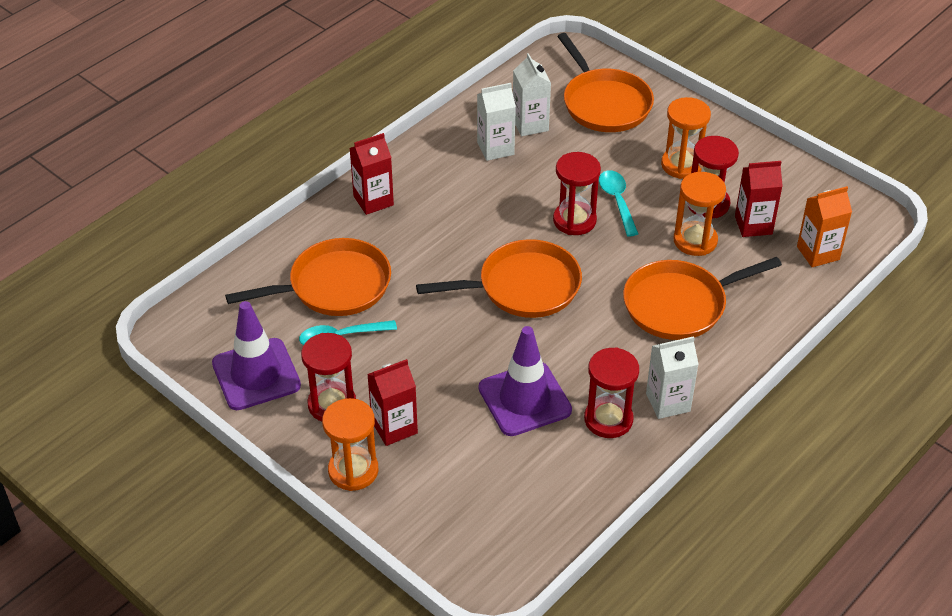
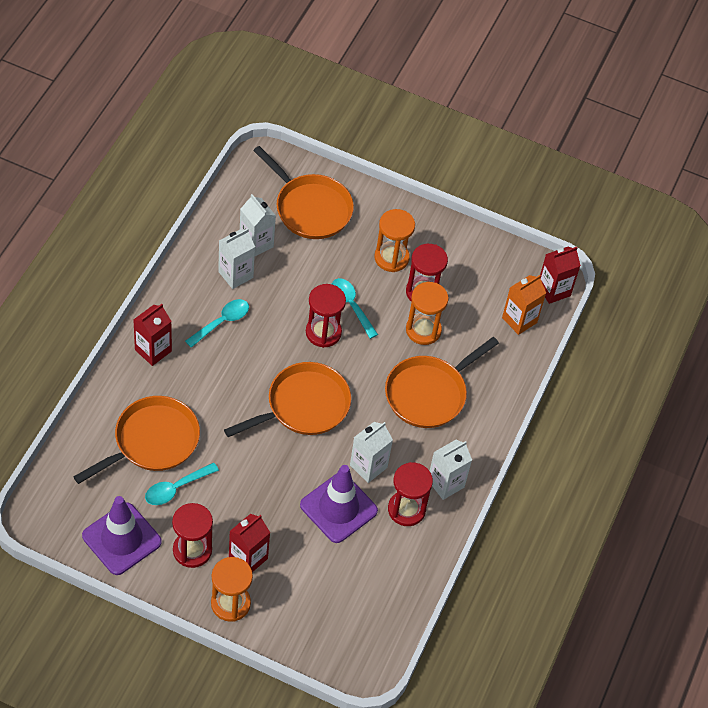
camera: 25 degrees left, 10 degrees up
(461, 189) = (222, 322): none -> turquoise spoon
(577, 364) = (368, 466): none -> white carton
(753, 225) = (463, 304): red carton -> red carton (553, 290)

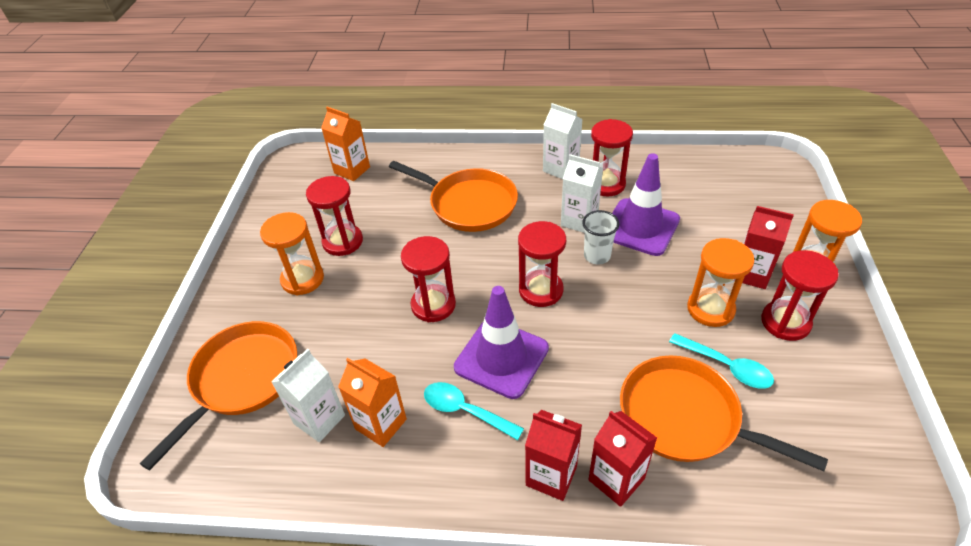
camera: 100 degrees left, 10 degrees down
(121, 539) = (834, 395): purple traffic cone -> purple traffic cone (501, 358)
(235, 274) = (381, 424): white carton -> orange carton
(303, 406) = (541, 290): orange pan -> red hourglass
(321, 460) = (597, 256): none -> white cup
(351, 305) = (384, 293): turquoise spoon -> none
(423, 330) = (393, 228): orange hourglass -> orange hourglass (710, 309)
(553, 290) = (307, 158): red carton -> red carton (616, 479)

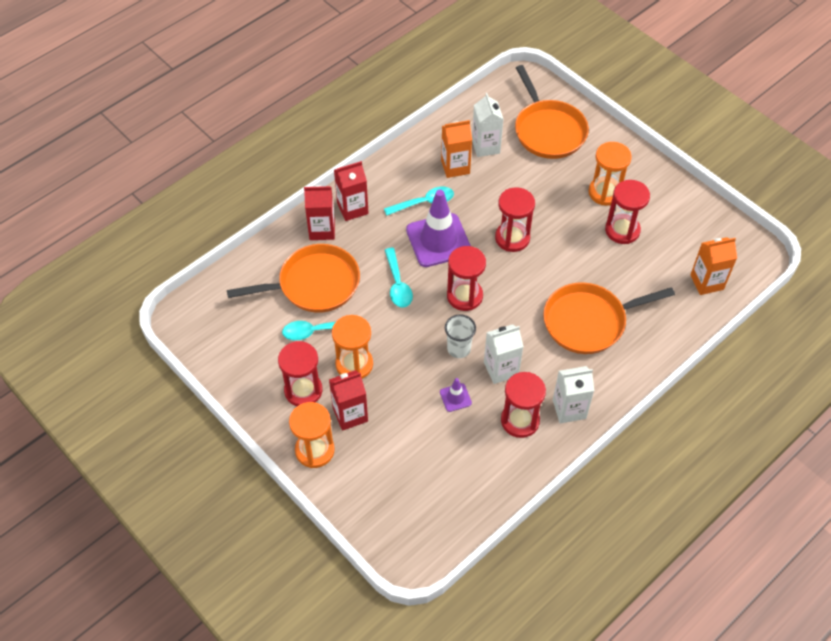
camera: 130 degrees right, 10 degrees up
(592, 347) = (397, 284): none -> turquoise spoon
(640, 227) = (455, 397): purple traffic cone -> purple traffic cone, size x0.44

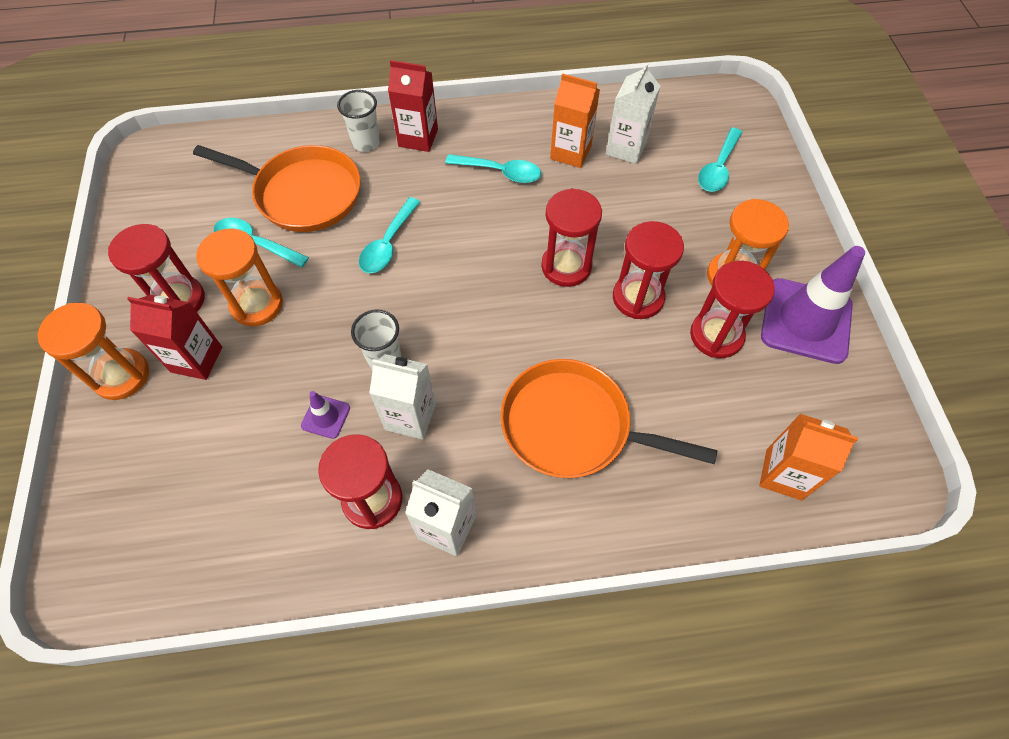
camera: 35 degrees right, 5 degrees up
(322, 230) = (366, 143): red carton -> white cup
(438, 240) = (478, 221): purple traffic cone -> purple traffic cone (806, 321)
(464, 296) = (449, 301): red hourglass -> red hourglass (638, 298)
(548, 130) = (718, 168): orange pan -> turquoise spoon

